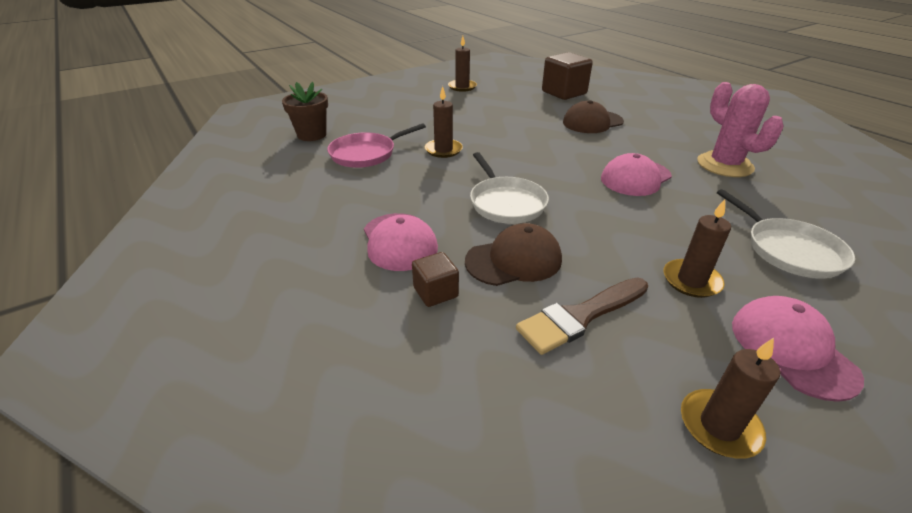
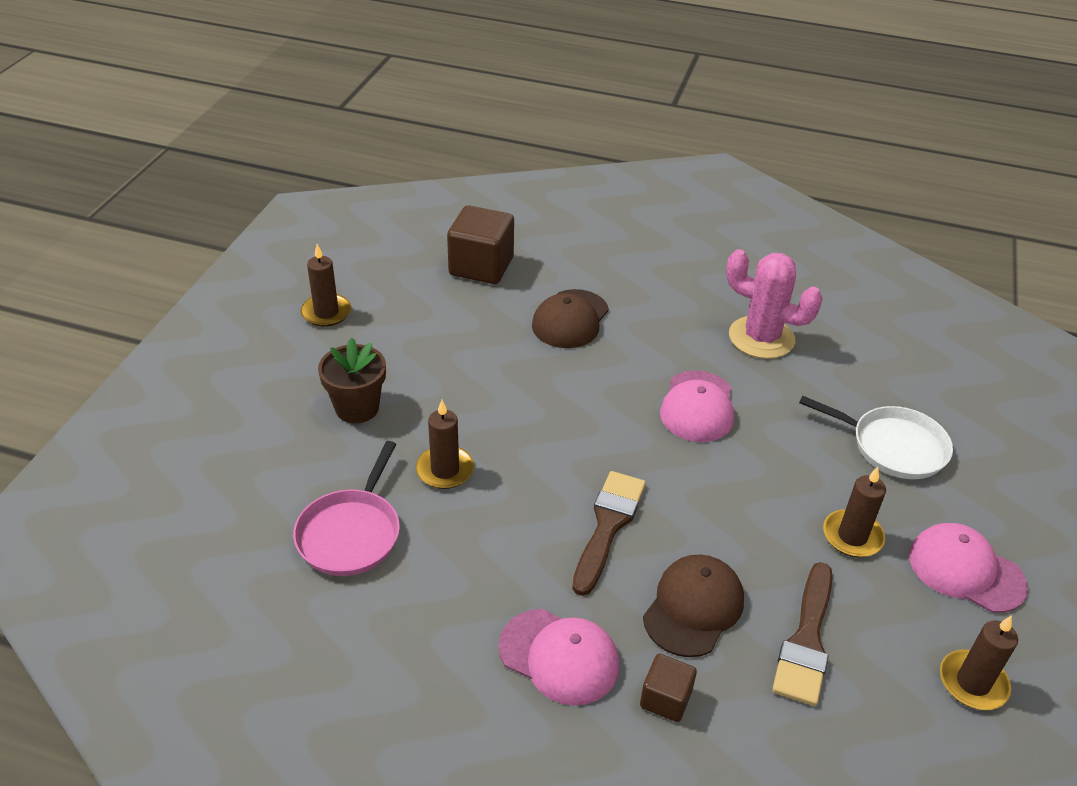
camera: 40 degrees left, 5 degrees up
(312, 135) = (221, 537): brown flower pot -> brown flower pot (357, 408)
(506, 203) = (608, 526): white pan -> brown brush

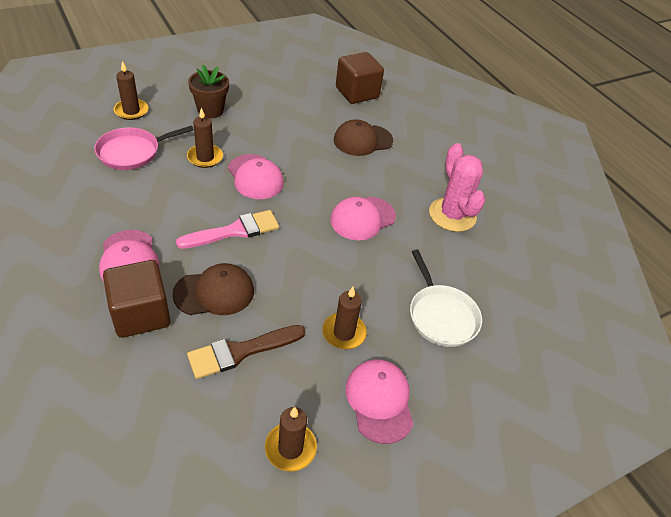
camera: 40 degrees right, 5 degrees up
(326, 313) = (258, 68): brown candle -> brown candle (131, 111)
(533, 448) = (255, 177): none -> pink cap
(608, 526) = (234, 231): brown brush -> pink brush
(665, 699) = (141, 314): brown cube -> brown cube, size x1.85

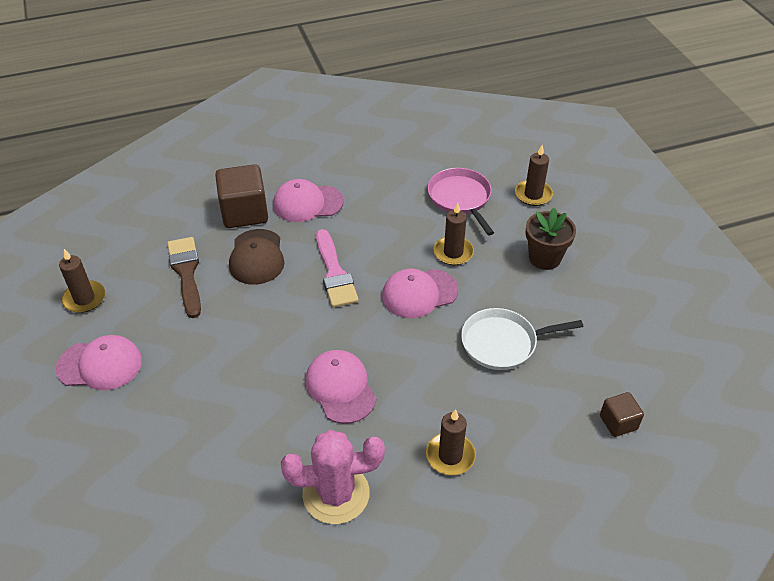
camera: 105 degrees right, 0 degrees up
(344, 333) = (183, 348): brown candle -> brown candle (450, 455)
(357, 93) = (618, 422): brown cube -> brown cube, size x0.54
(362, 140) = (497, 412): brown cap -> none
(441, 316) = (177, 439): white pan -> white pan (502, 343)

